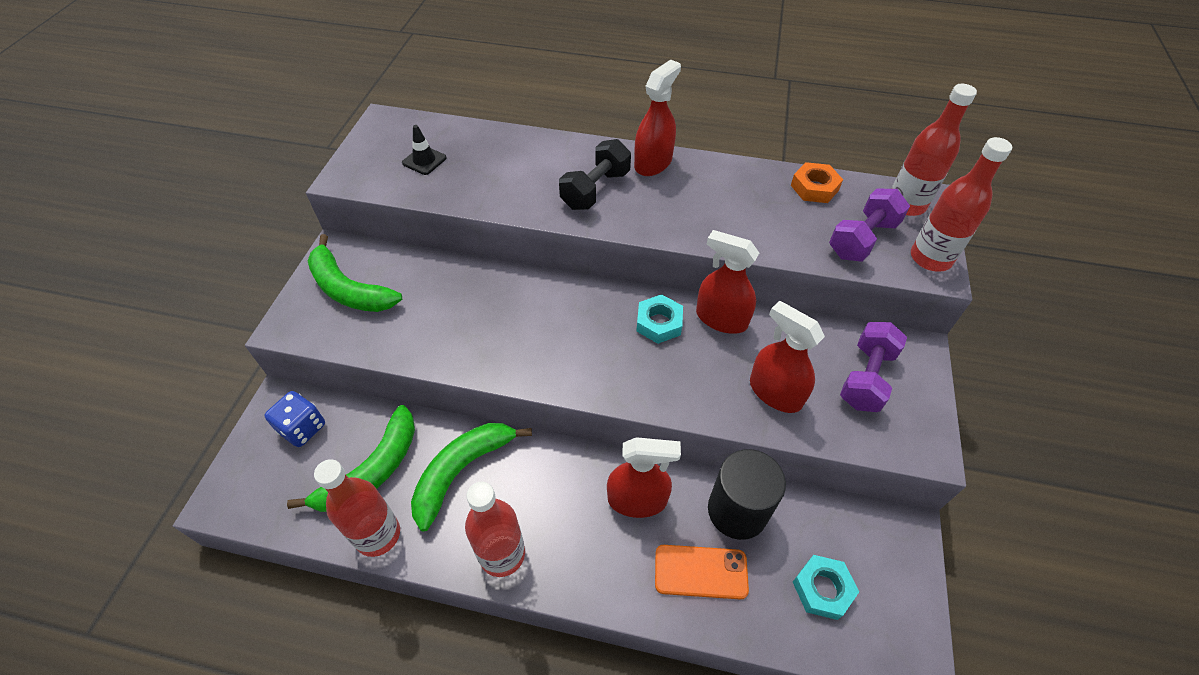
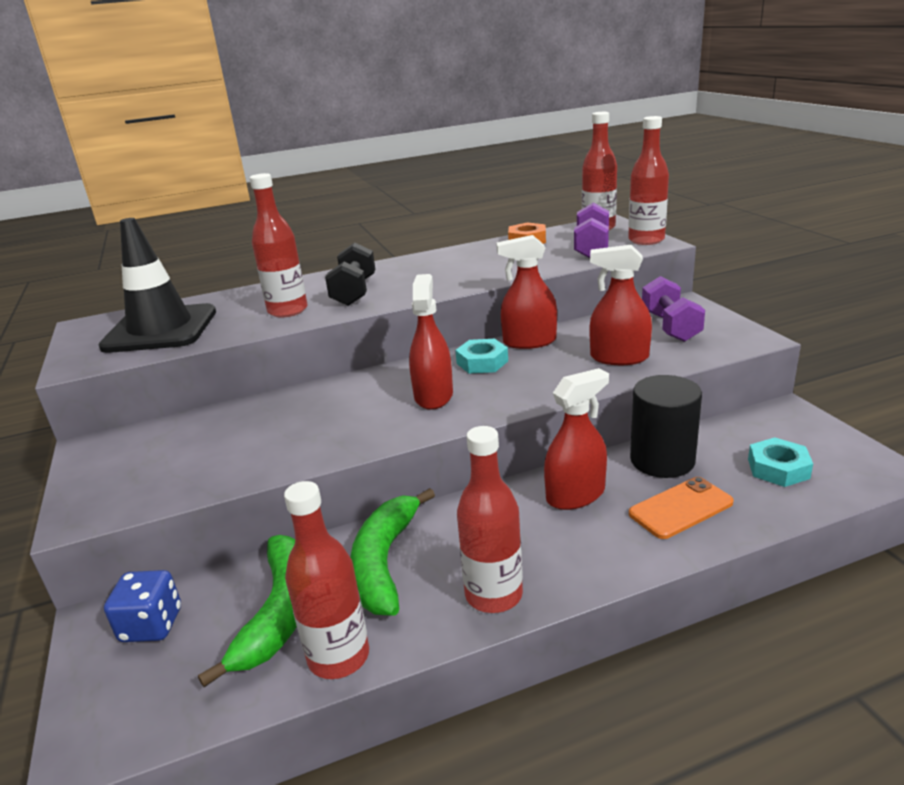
camera: 30 degrees left, 25 degrees down
(348, 289) = (135, 462): green banana -> none
(424, 160) = (160, 329): black traffic cone -> black traffic cone, size x2.45
(526, 189) = (288, 311): none -> red bottle
(653, 163) = (387, 267): red spray bottle -> red spray bottle (433, 396)

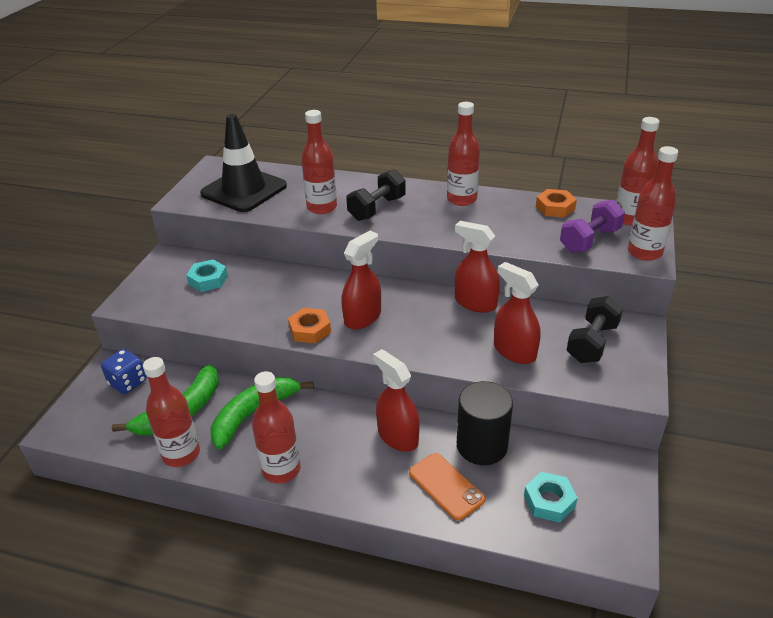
camera: 35 degrees right, 10 degrees up
(388, 429) = (310, 330): none -> orange nut
(432, 261) = (461, 199): none -> red bottle
(482, 362) = (423, 305): turquoise nut -> turquoise nut (208, 280)
(575, 495) = (397, 436): red spray bottle -> red spray bottle turned 135 degrees counterclockwise
(670, 326) = (592, 343): purple dumbbell -> black dumbbell
(680, 508) = (446, 486): orange phone -> orange phone turned 45 degrees clockwise

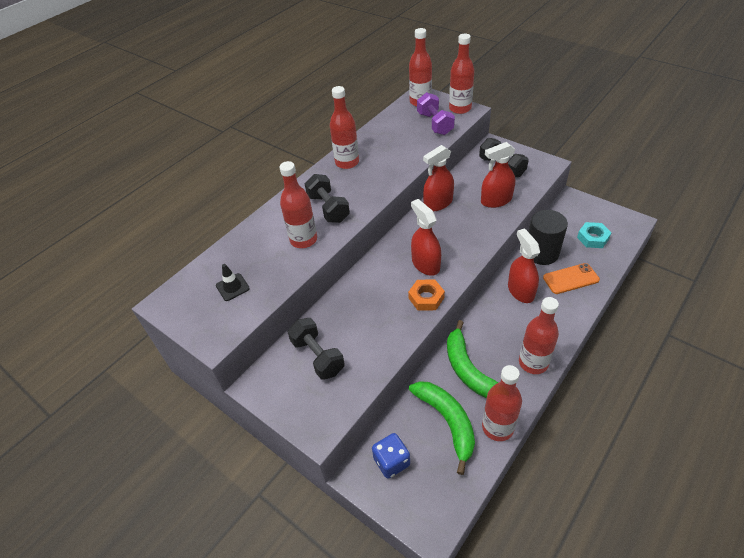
camera: 65 degrees left, 10 degrees up
(208, 280) = (318, 356): turquoise nut -> black dumbbell
(244, 190) = (232, 287): black traffic cone -> black traffic cone, size x0.41
(397, 436) = (520, 291): red spray bottle -> red spray bottle turned 90 degrees clockwise
(555, 208) = (388, 125): orange nut -> none

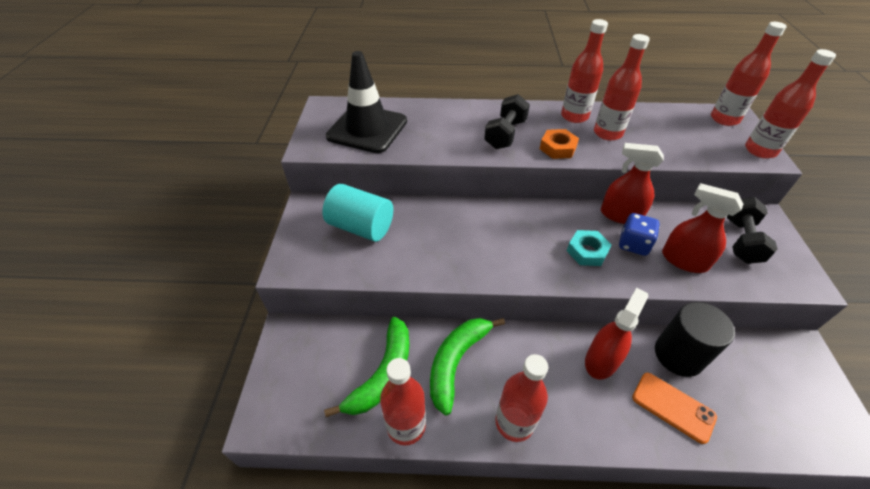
camera: 50 degrees right, 0 degrees up
(232, 287) = (367, 129): black traffic cone -> black traffic cone, size x2.45
(303, 240) = (453, 139): red bottle -> red bottle (607, 133)
(318, 356) = (361, 227): black dumbbell -> turquoise cylinder
(391, 462) = (313, 349): blue dice -> blue dice (633, 244)
(425, 264) = (531, 246): red spray bottle -> none
(426, 298) = (489, 268): orange nut -> orange nut (558, 148)
(435, 124) = (708, 144): purple dumbbell -> none
(592, 238) = (767, 403): turquoise nut -> turquoise nut (587, 251)

